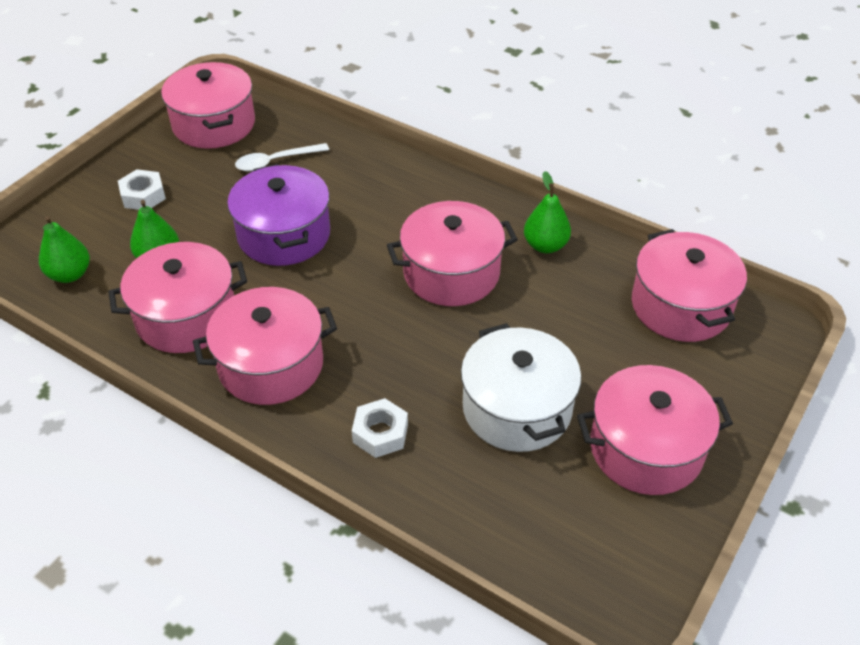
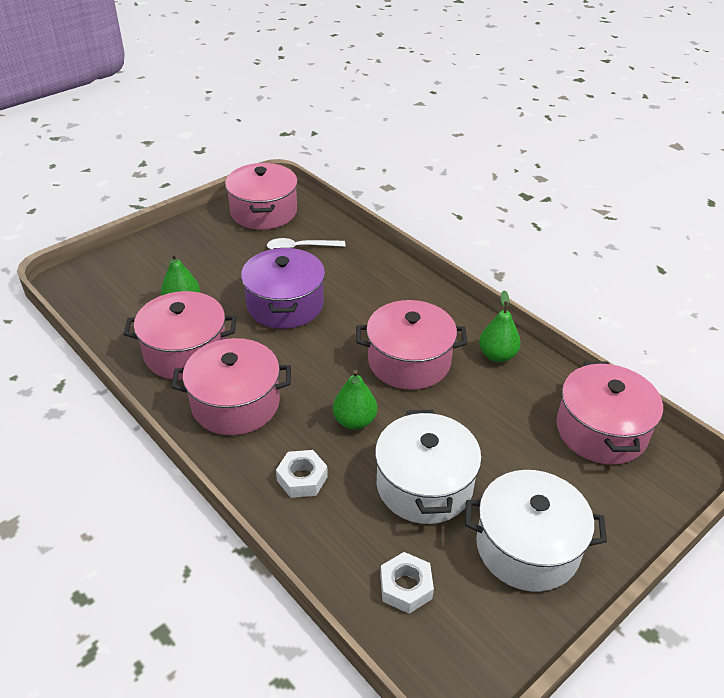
camera: 15 degrees right, 5 degrees down
(70, 274) = (113, 302): green pear -> green pear (354, 421)
(143, 196) = (190, 255): white nut -> white nut (406, 587)
(646, 448) = (527, 547): pink pot -> white pot

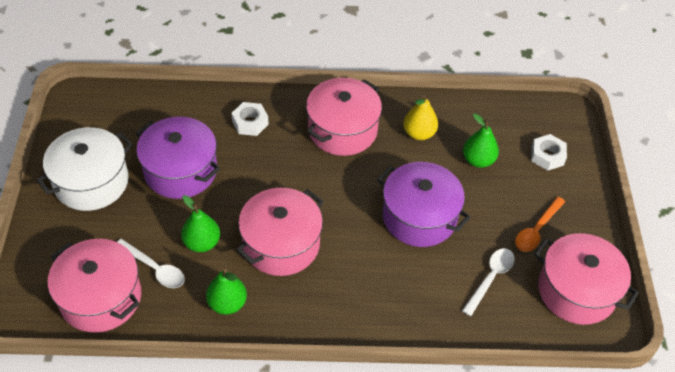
camera: 130 degrees right, 10 degrees up
(185, 352) = (419, 133): pink pot -> yellow pear
(227, 246) = (536, 230): none -> orange spoon
(354, 421) = (263, 175): green pear -> green pear (202, 243)
(406, 587) = (138, 117): white nut -> white nut (547, 156)
(424, 485) = (180, 171): white pot -> purple pot
(533, 419) = (154, 268): none -> white spoon

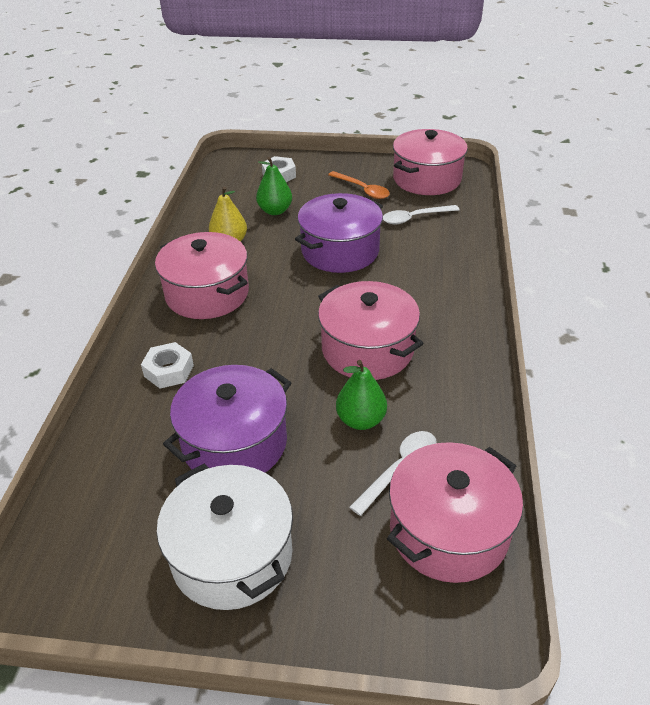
camera: 80 degrees left, 10 degrees down
(227, 303) = (451, 397): green pear -> none
(490, 278) = (414, 218): white spoon -> white spoon turned 60 degrees counterclockwise

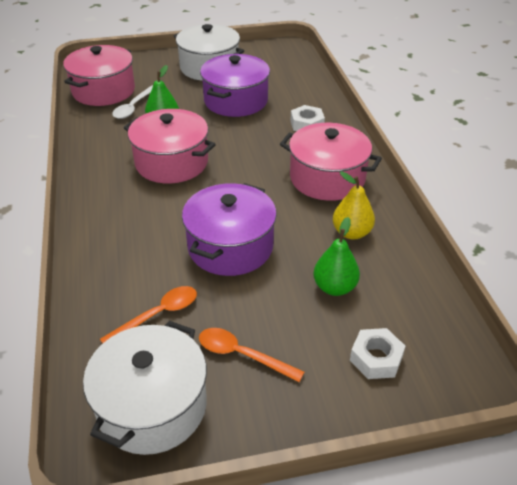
camera: 160 degrees right, 0 degrees up
(414, 218) = (158, 315): white spoon -> orange spoon
(427, 179) = (152, 406): pink pot -> white pot

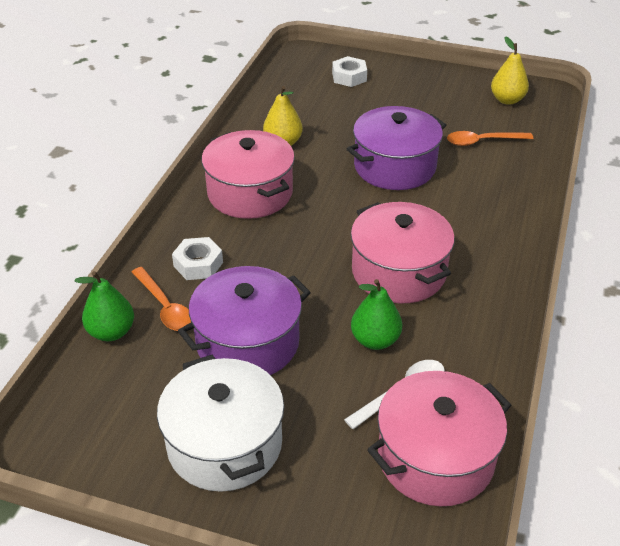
camera: 150 degrees left, 0 degrees up
(152, 406) = (507, 100): white pot -> yellow pear
(242, 355) = (434, 103): orange spoon -> orange spoon (165, 307)
(334, 287) = (336, 115): green pear -> green pear (111, 332)

